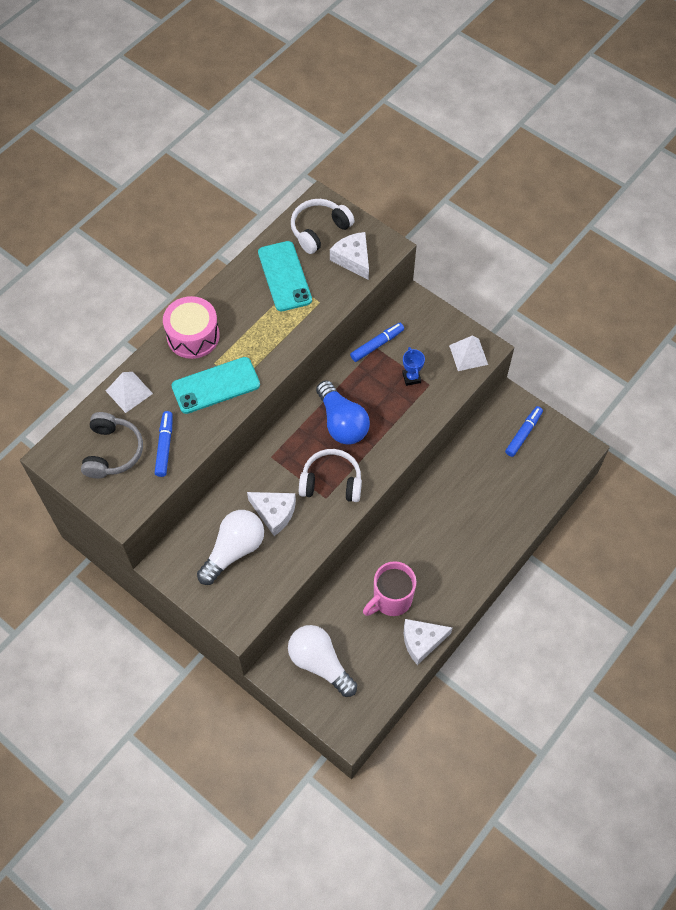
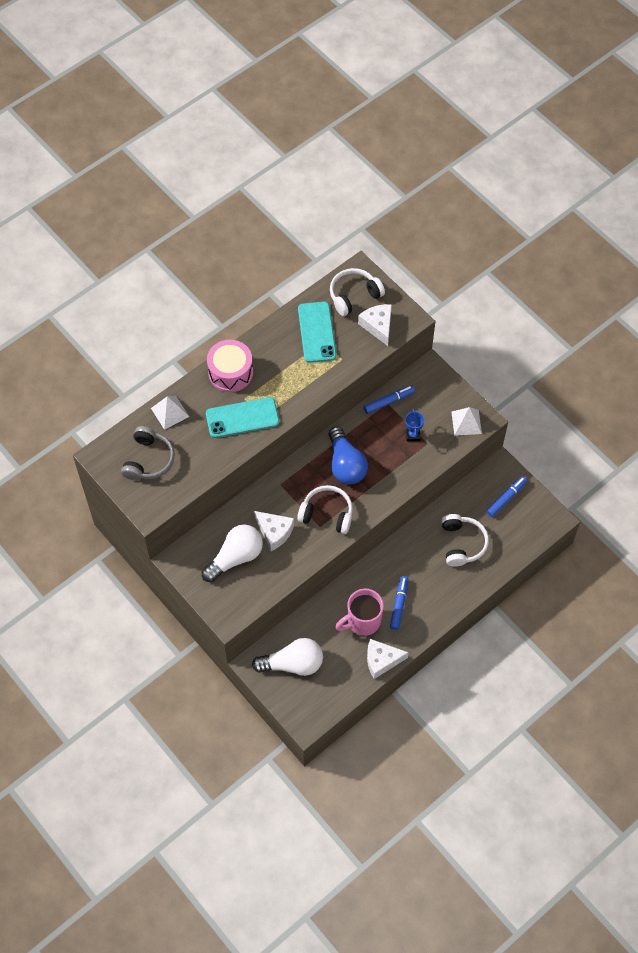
camera: 10 degrees right, 0 degrees up
(164, 446) = (192, 462): blue marker -> blue marker (399, 604)
(320, 663) = (292, 664): white light bulb -> white light bulb turned 120 degrees clockwise
(485, 492) = (462, 543): none -> white headphones

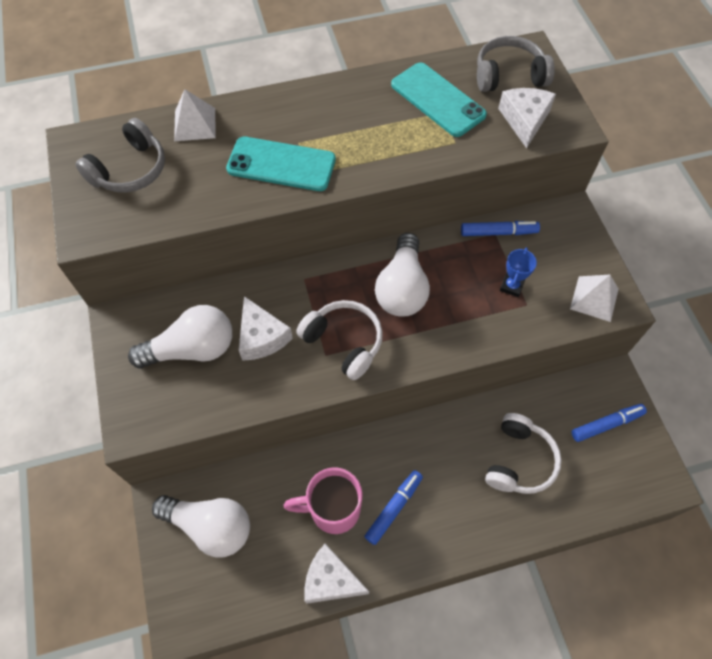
camera: 25 degrees right, 0 degrees up
(230, 372) = (299, 107): pink drum -> none
(317, 332) = (438, 100): turquoise phone -> turquoise phone turned 60 degrees counterclockwise
(345, 464) = (402, 288): blue light bulb -> white light bulb
(354, 295) = (509, 75): white headphones -> grey headphones

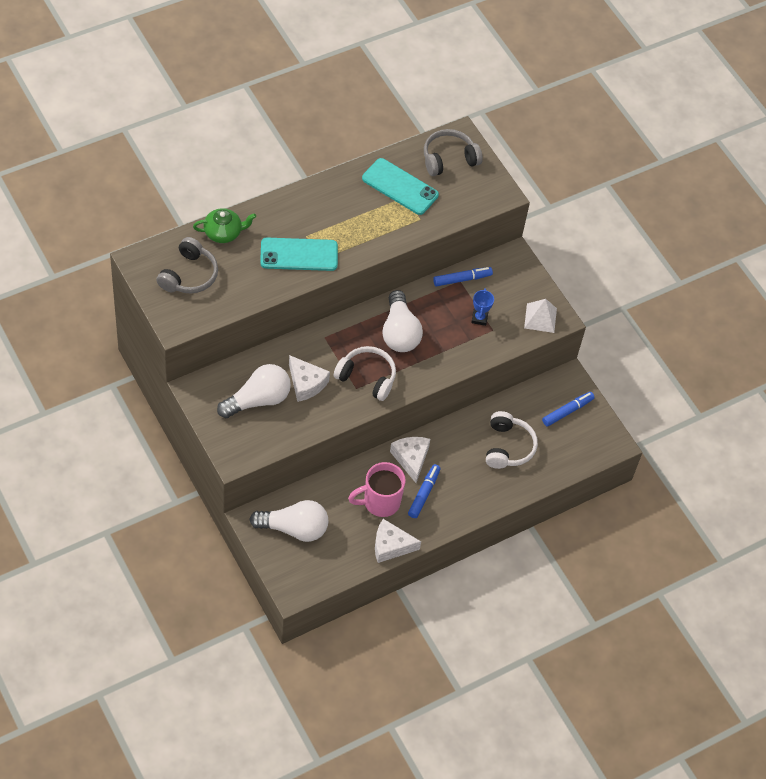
camera: 20 degrees left, 5 degrees down
(195, 124) = (223, 233): white pyramid -> green teapot
(524, 120) = (467, 194): white cheese -> white cheese (411, 459)

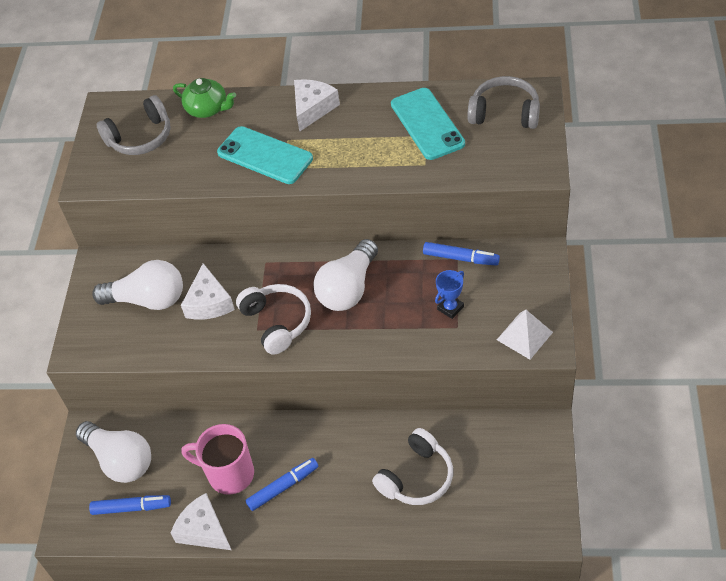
camera: 45 degrees right, 5 degrees down
(411, 459) = (297, 441): white cheese -> white cheese (313, 108)
(567, 411) = (517, 467): blue marker -> blue marker (131, 508)

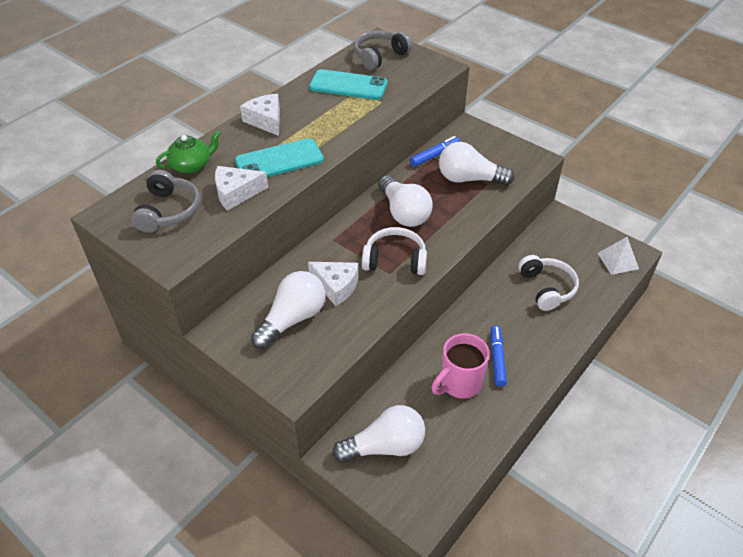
camera: 60 degrees left, 5 degrees down
(131, 508) = (437, 461): blue marker -> none
(204, 530) = (496, 424): white cheese -> white cheese (236, 193)
(450, 308) = (469, 179): blue trophy -> white light bulb
(524, 336) = (522, 162): white pyramid -> white pyramid (617, 261)

